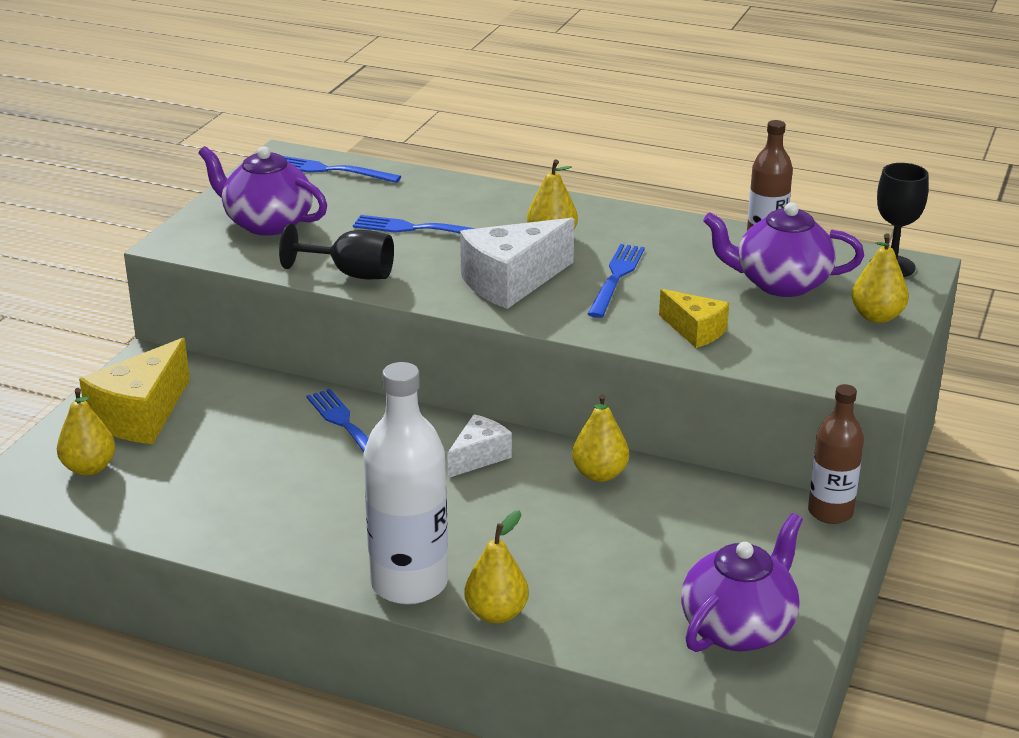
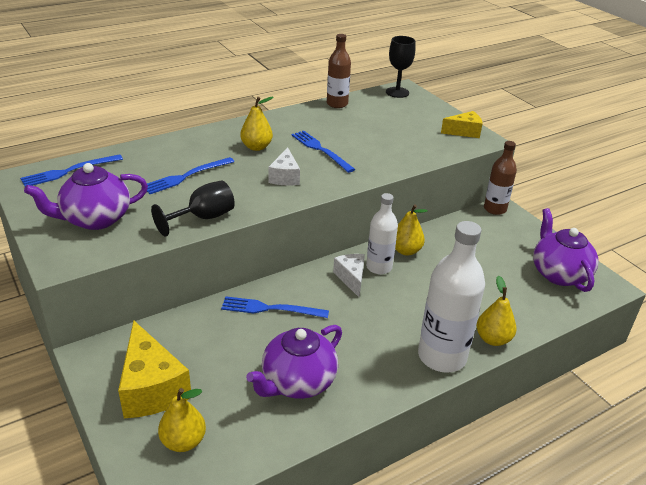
camera: 55 degrees left, 5 degrees up
(511, 282) = (285, 177): white cheese -> white cheese, size x0.58
(531, 468) = (379, 267): none -> white bottle
(695, 331) = (395, 155): yellow cheese -> yellow cheese (464, 132)
(780, 284) = (379, 119): purple teapot -> purple teapot (297, 382)
(877, 316) = (434, 114): yellow pear -> none

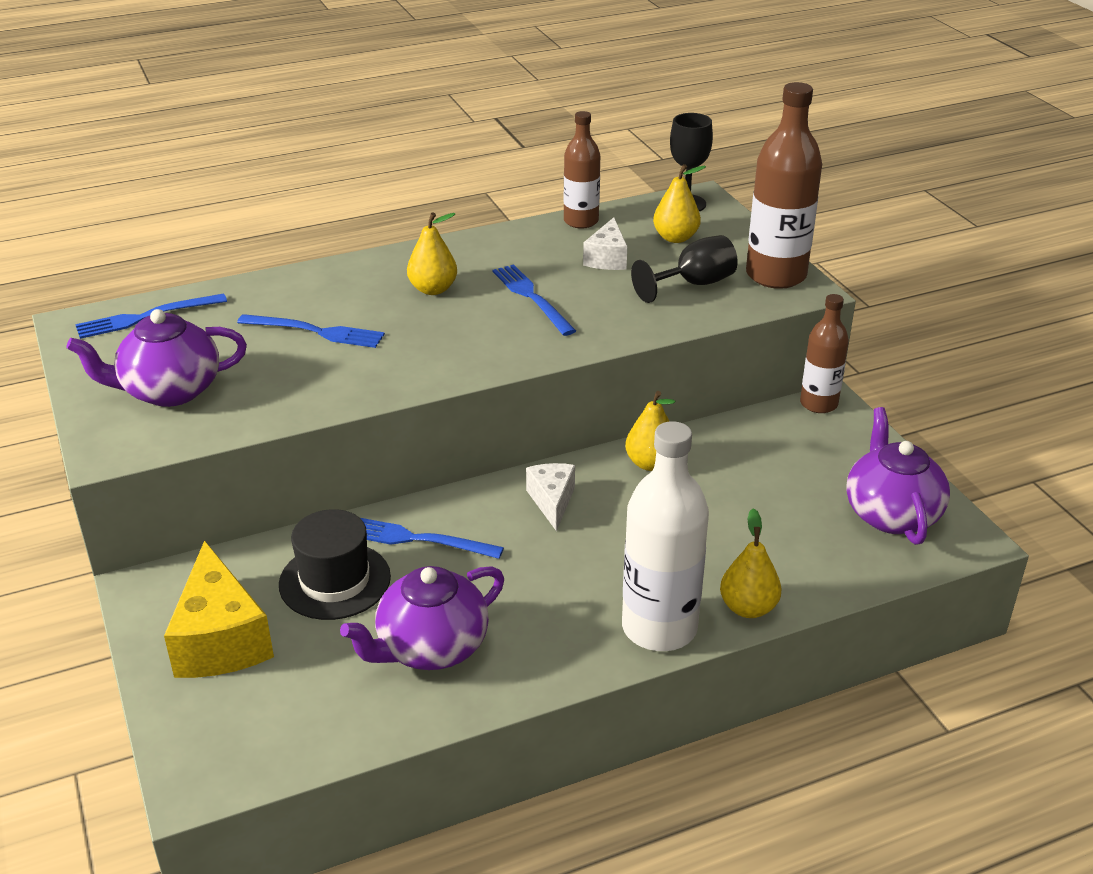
camera: 10 degrees right, 0 degrees up
(183, 441) = (250, 715): yellow pear -> yellow pear (675, 238)
(186, 176) = (315, 332): blue fork -> blue fork turned 135 degrees counterclockwise
(203, 218) = (324, 397): black goblet -> black goblet (693, 284)
(222, 340) = (335, 581): none -> black hat
(285, 177) = (464, 339): white cheese -> white cheese (607, 258)
(379, 267) = (600, 487): white bottle -> none
(464, 132) = (776, 275): yellow cheese -> brown bottle

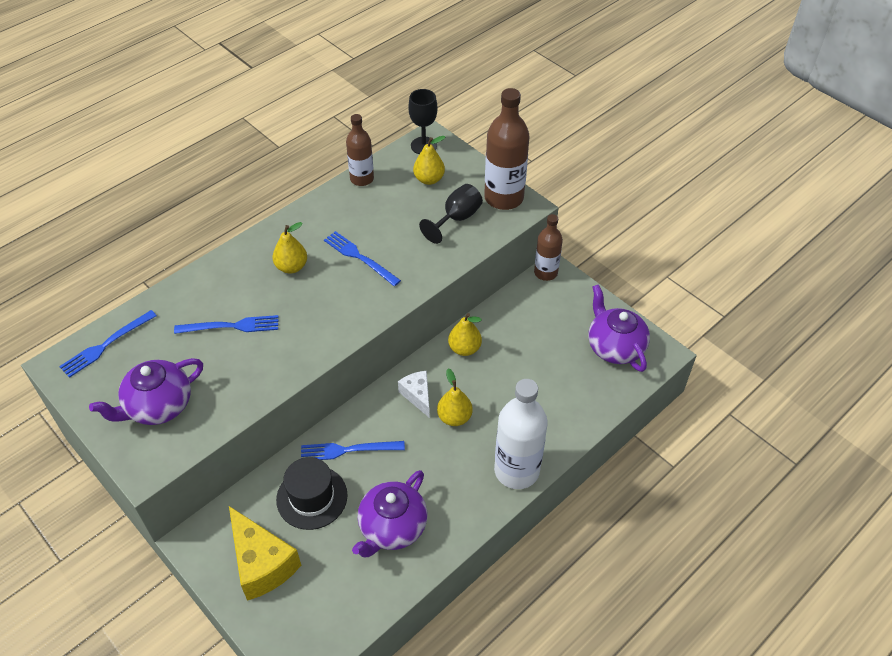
camera: 20 degrees left, 15 degrees up
(607, 258) = (393, 209): white cheese -> none
(748, 608) = (560, 440): yellow pear -> yellow pear (454, 417)

